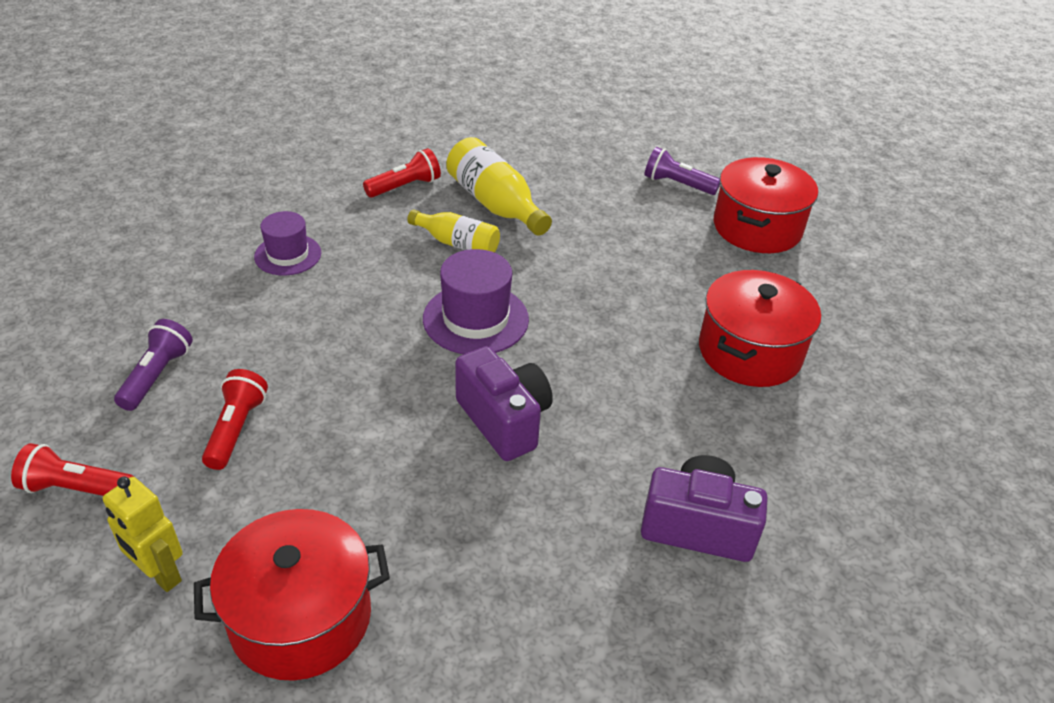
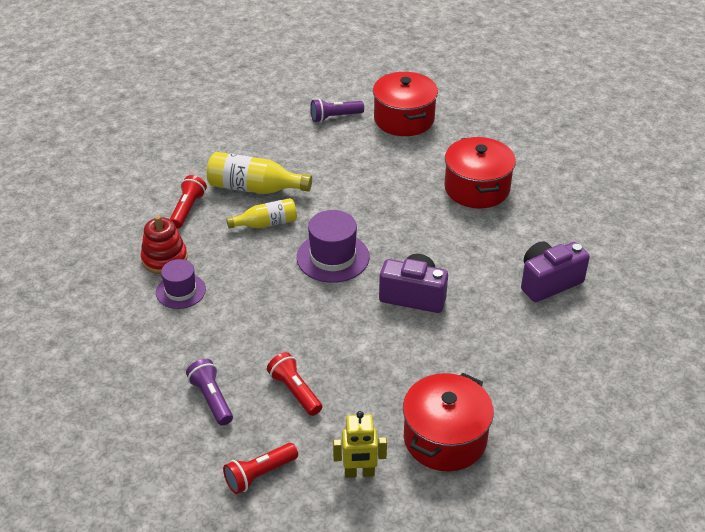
camera: 40 degrees left, 0 degrees up
(318, 217) = (164, 259): none -> red stacking toy

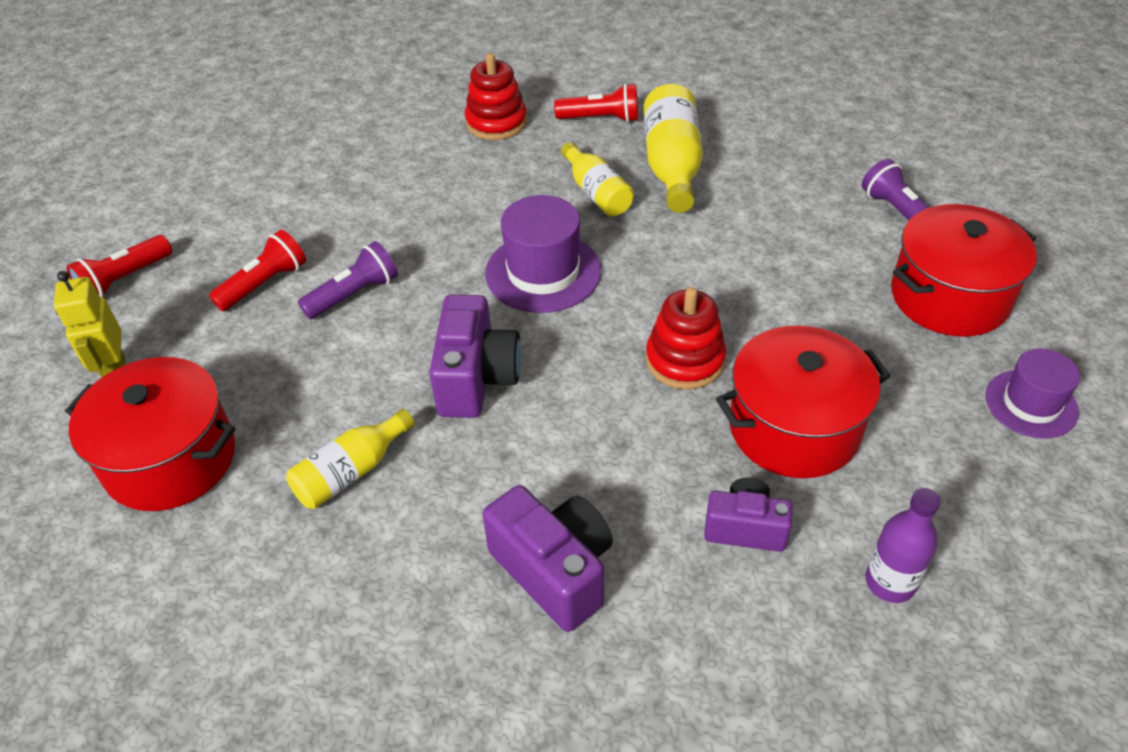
camera: 80 degrees right, 5 degrees up
(180, 291) = (439, 148): purple hat -> purple hat (1031, 404)
(211, 399) = (251, 214): purple flashlight -> purple flashlight (354, 294)
(260, 474) = (124, 279): red flashlight -> red flashlight turned 90 degrees counterclockwise
(422, 214) = (685, 360): none -> red stacking toy
(472, 354) = (351, 472): none -> yellow bottle
(533, 216) = (745, 528): none -> purple camera
(567, 182) = (890, 582): none -> purple bottle

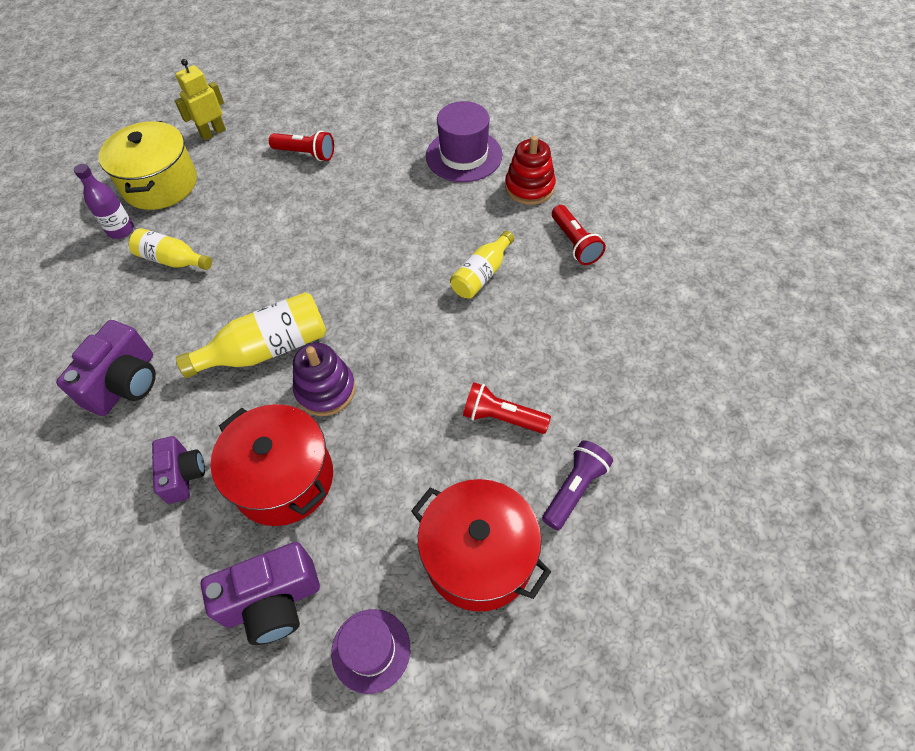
camera: 65 degrees right, 10 degrees up
(124, 279) = (283, 98): red flashlight -> red flashlight (502, 417)
(170, 459) = (160, 184): red pot -> yellow pot
(354, 294) = (314, 196): purple flashlight -> none
(476, 378) = (265, 284): purple camera -> purple camera (273, 601)
(543, 272) = (379, 278): purple hat -> purple hat (464, 155)
(672, 166) = (542, 308): yellow bottle -> yellow bottle (267, 349)
(685, 360) = (325, 390): red stacking toy -> purple stacking toy
(890, 582) = (159, 579): purple bottle -> purple bottle (121, 230)

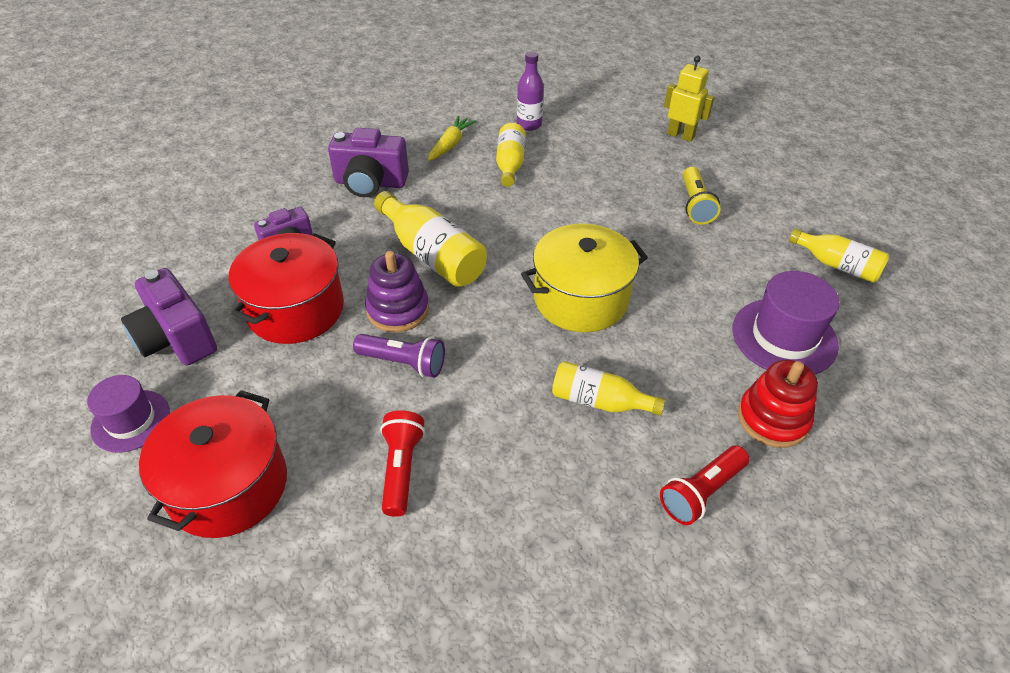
camera: 70 degrees right, 10 degrees down
(107, 300) = (450, 144): none -> yellow carrot
(160, 184) = (594, 127): yellow pot -> yellow pot (581, 299)
(305, 154) = (695, 205): red flashlight -> yellow flashlight
(411, 104) = (837, 265): none -> yellow bottle
(574, 489) = (320, 565): purple flashlight -> purple flashlight (403, 363)

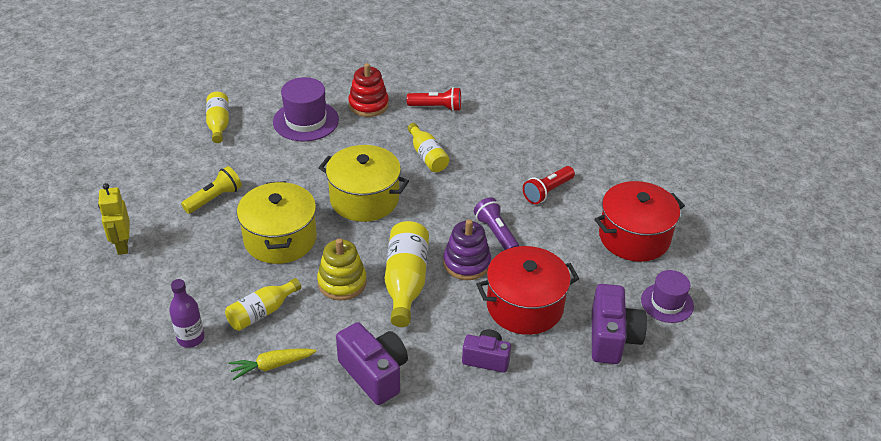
camera: 135 degrees left, 5 degrees down
(485, 219) = (342, 282): none -> yellow stacking toy
(587, 214) = (280, 239): none -> yellow pot

